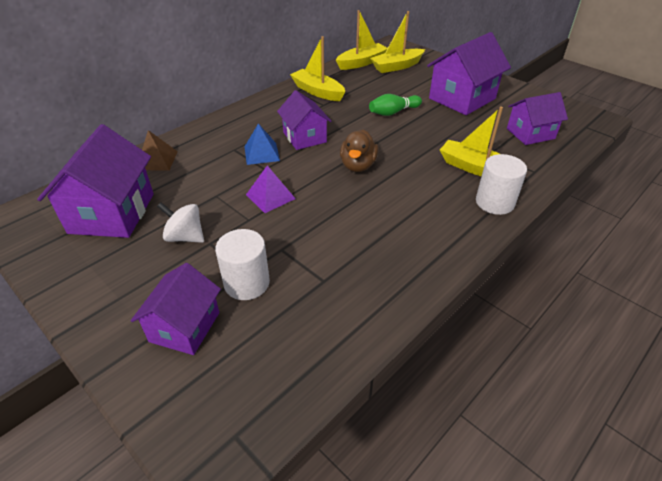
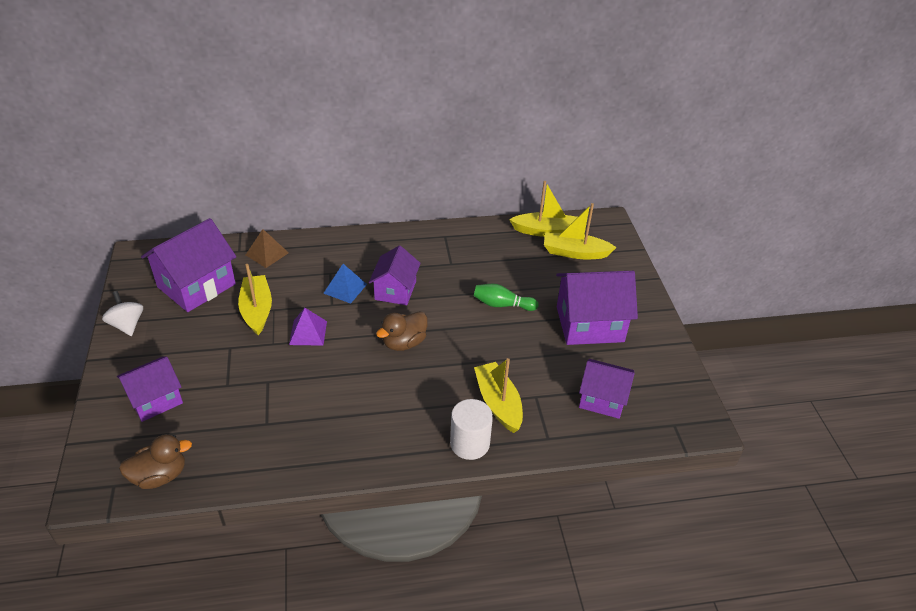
camera: 35 degrees right, 0 degrees up
(185, 237) = (220, 333): white spinning top -> white spinning top (127, 325)
(246, 283) = (219, 393): white cylinder -> none
(276, 390) = (160, 476): none -> brown duck
(318, 91) = (463, 246): yellow boat -> yellow boat (257, 310)

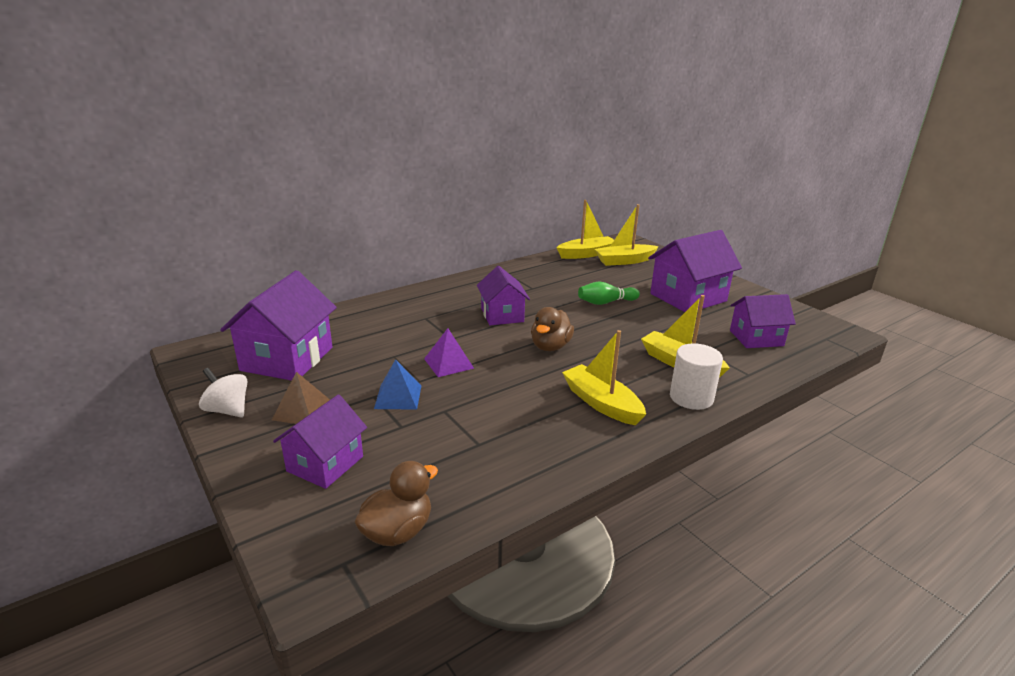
camera: 25 degrees left, 15 degrees down
(257, 310) = (376, 361): yellow boat -> yellow boat (601, 403)
(267, 254) = (345, 319): brown pyramid -> brown pyramid (302, 410)
(345, 288) = (452, 324): blue pyramid -> blue pyramid (398, 397)

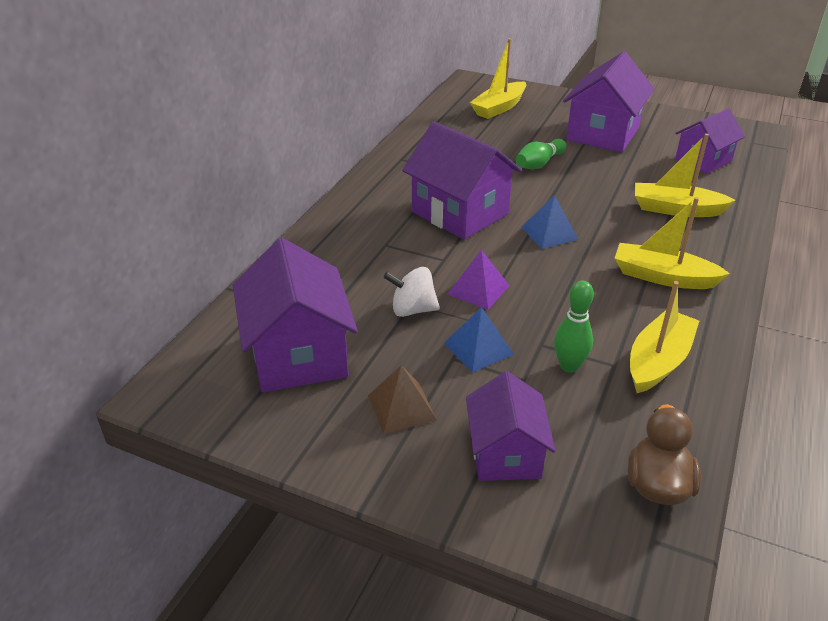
camera: 30 degrees left, 10 degrees up
(228, 410) = (318, 445): white spinning top -> white spinning top (412, 310)
(444, 431) = (569, 366): none -> green bowling pin
(502, 315) = (460, 213): purple house -> purple house, size x1.57
(550, 346) = (549, 233): brown duck -> blue pyramid
(587, 254) = (453, 110): yellow boat -> yellow boat (658, 361)
(691, 397) = (722, 241): white cylinder -> none

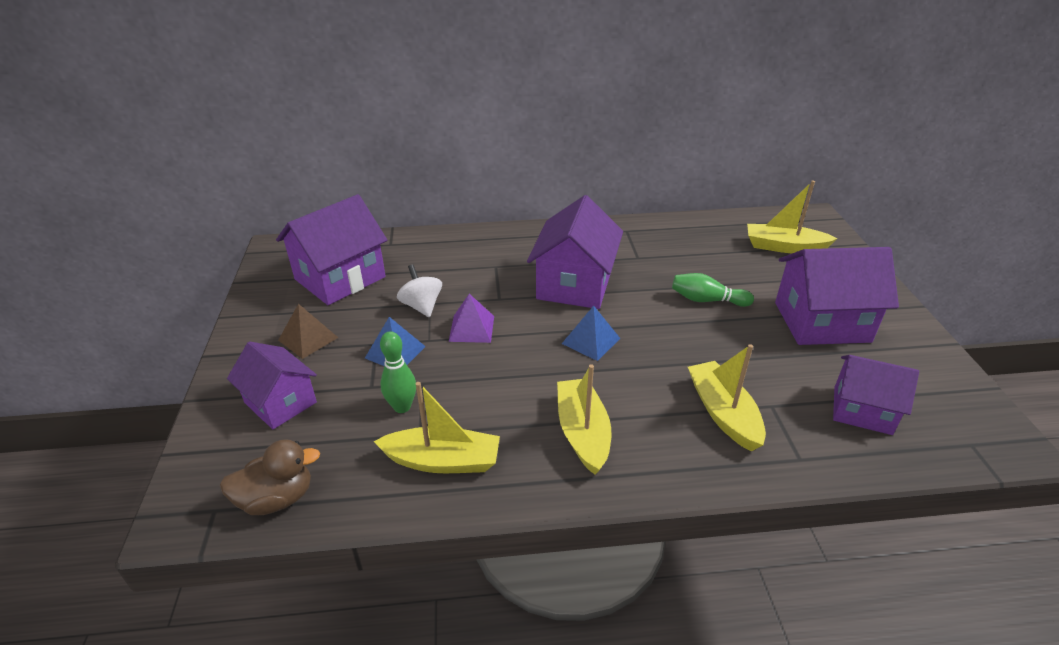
camera: 60 degrees right, 0 degrees up
(505, 453) = (280, 402): purple house -> purple house turned 75 degrees clockwise

